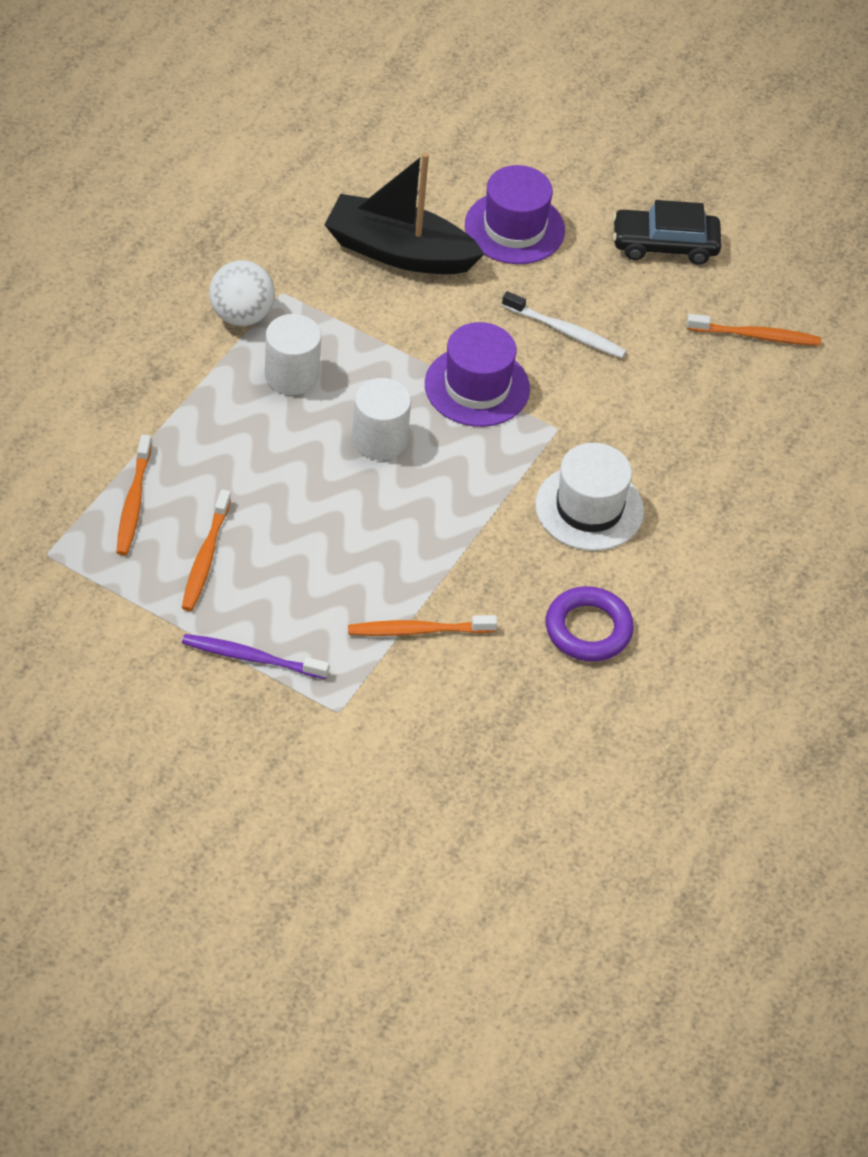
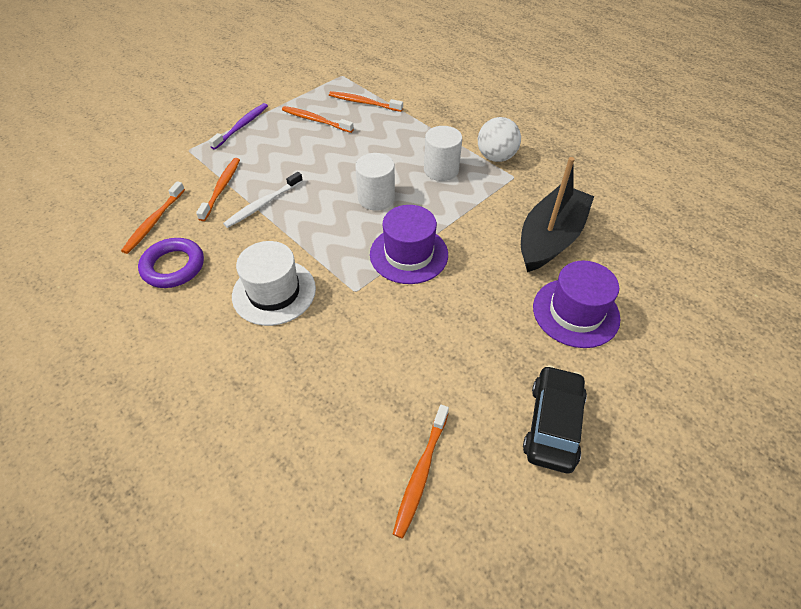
camera: 110 degrees right, 0 degrees up
(517, 687) = (154, 222): none -> orange toothbrush
(566, 332) = (453, 320): white toothbrush -> white toothbrush (262, 204)

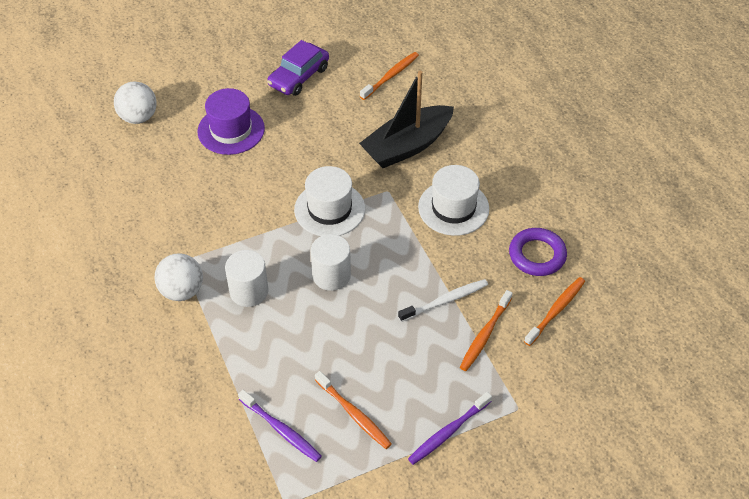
camera: 160 degrees left, 0 degrees up
(363, 102) = (281, 430): orange toothbrush -> purple toothbrush
(409, 254) = (329, 209): purple hat -> white hat
(550, 238) = (201, 189): black boat -> black boat (407, 146)
(552, 424) = (299, 76): black car -> purple car
(690, 297) = (138, 117): none -> white ball

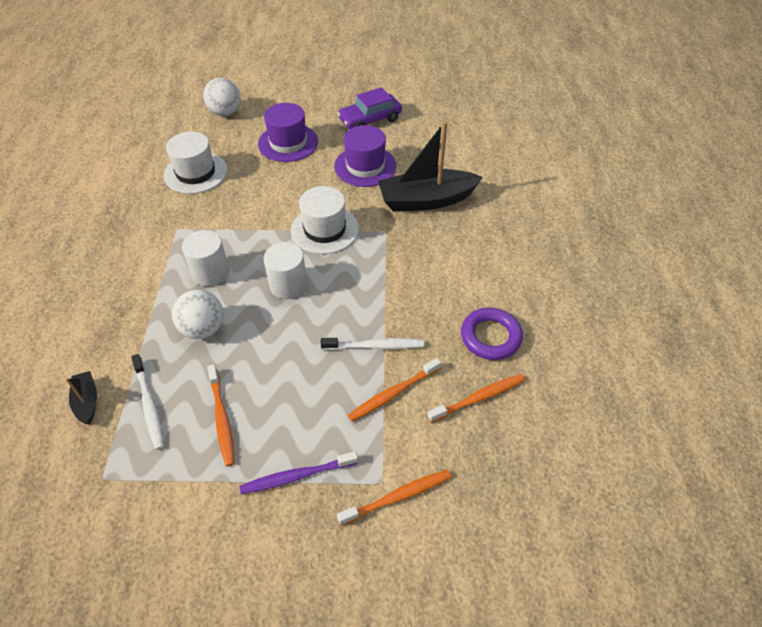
camera: 25 degrees right, 0 degrees up
(182, 291) = (159, 252): white ball -> white ball (203, 329)
(221, 450) = (87, 401): none -> black boat
(281, 430) = (149, 406): purple toothbrush -> white toothbrush
(326, 130) = (365, 166): none -> purple hat
(391, 76) = (448, 141): orange toothbrush -> orange toothbrush (398, 496)
(453, 208) = (435, 265): white hat -> white hat (195, 173)

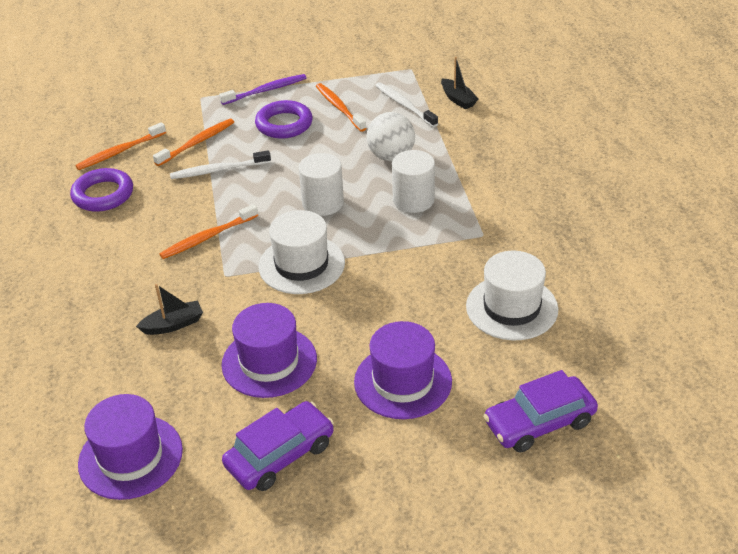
camera: 170 degrees right, 10 degrees down
(225, 112) = (539, 423): white ball -> purple car
(292, 403) = (284, 124): none -> purple ring
(398, 496) = (186, 93): orange toothbrush -> orange toothbrush (207, 237)
(426, 200) = (173, 324): black boat -> black boat, size x0.46
(453, 131) = (130, 457): none -> purple hat

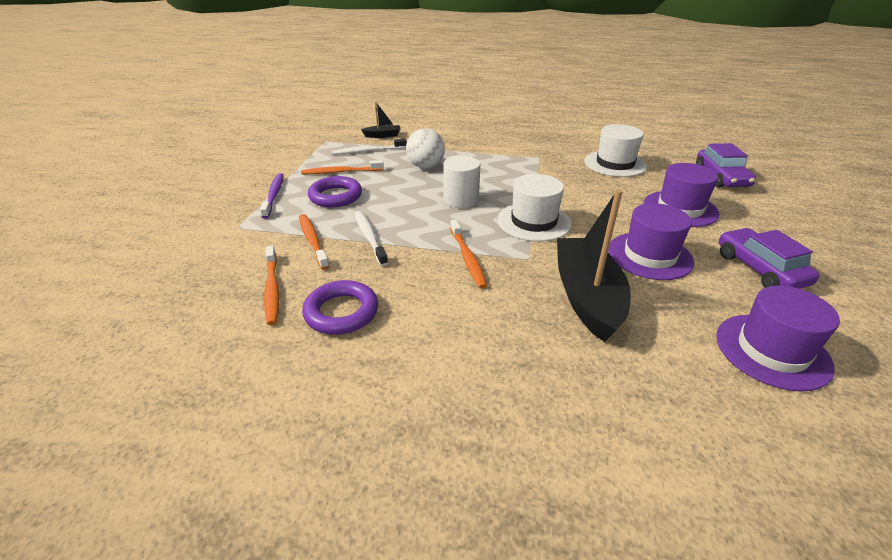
camera: 70 degrees left, 5 degrees down
(173, 324) = (586, 297): black boat -> black boat, size x2.18
(218, 170) = (369, 237): white toothbrush -> white toothbrush turned 150 degrees clockwise
(413, 200) = (484, 169): white cylinder -> none

